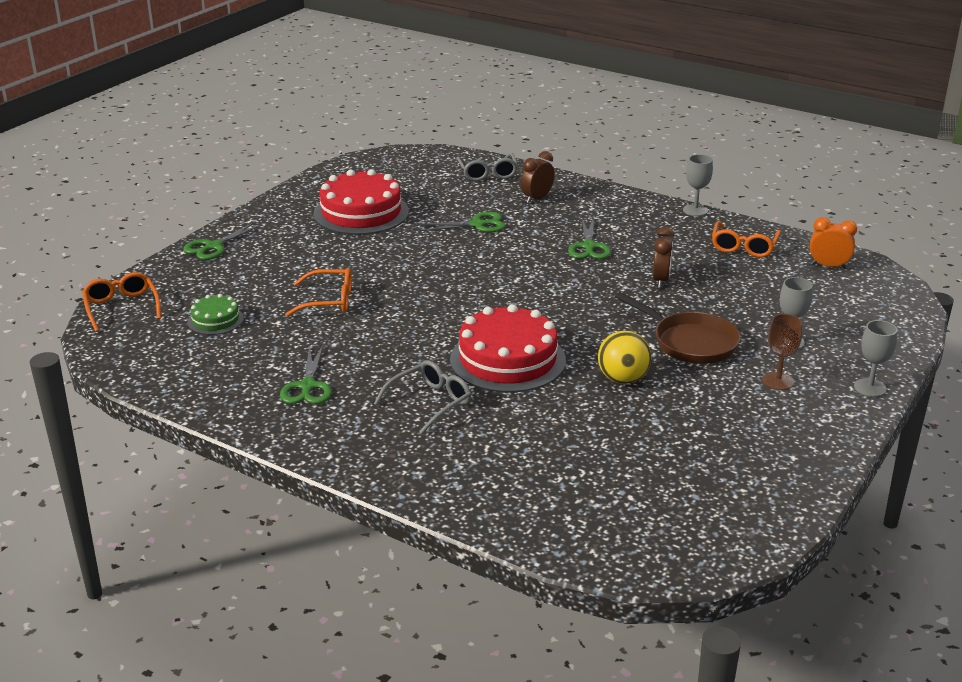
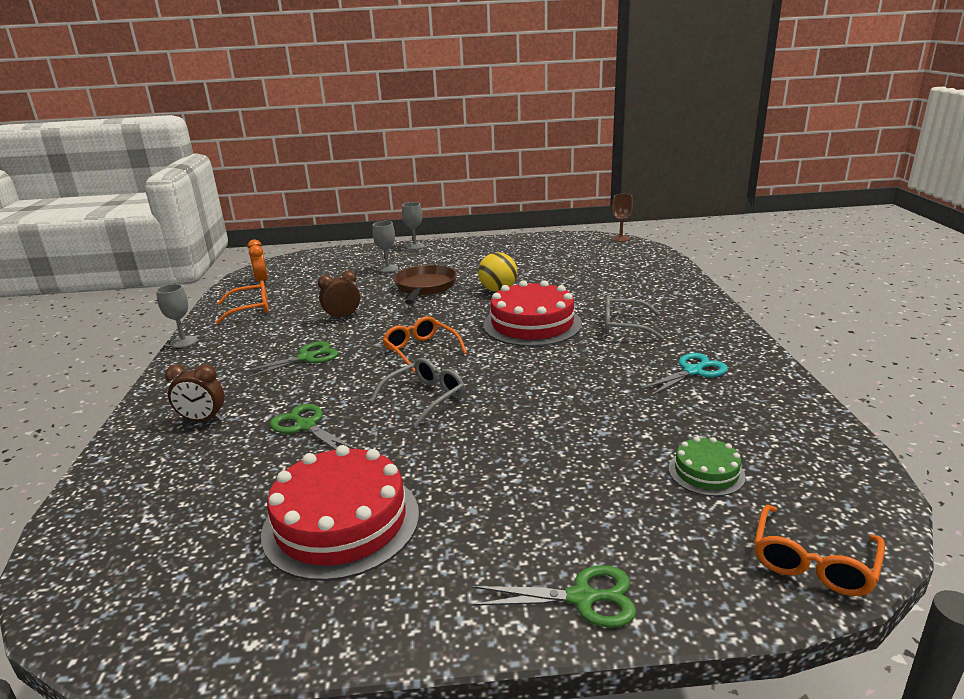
camera: 125 degrees left, 5 degrees down
(307, 386) = (693, 371): green scissors -> turquoise scissors
(329, 301) = (569, 428): orange glasses -> orange glasses (420, 350)
(487, 173) = (133, 483): grey glasses -> grey glasses (425, 397)
(778, 381) = (438, 261): brown goblet -> brown goblet (620, 238)

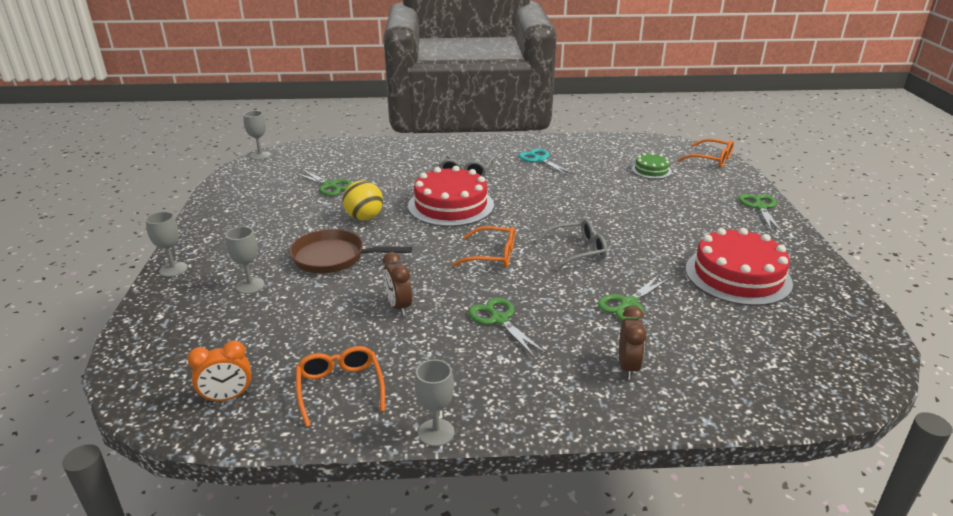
camera: 90 degrees left, 5 degrees up
(420, 350) = (493, 255): orange glasses -> orange glasses turned 135 degrees counterclockwise
(425, 397) = (577, 251): grey glasses -> grey glasses turned 120 degrees clockwise
(563, 270) = (329, 186): none -> green scissors
(620, 238) = (260, 155): brown goblet -> grey goblet

